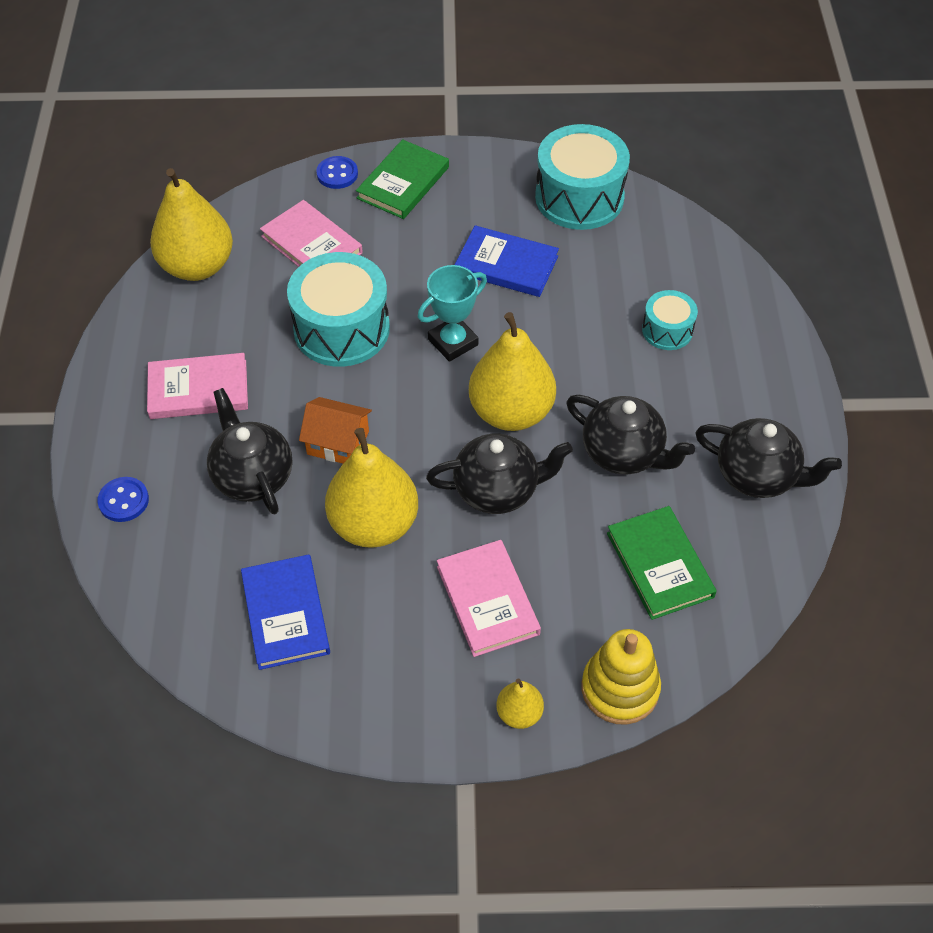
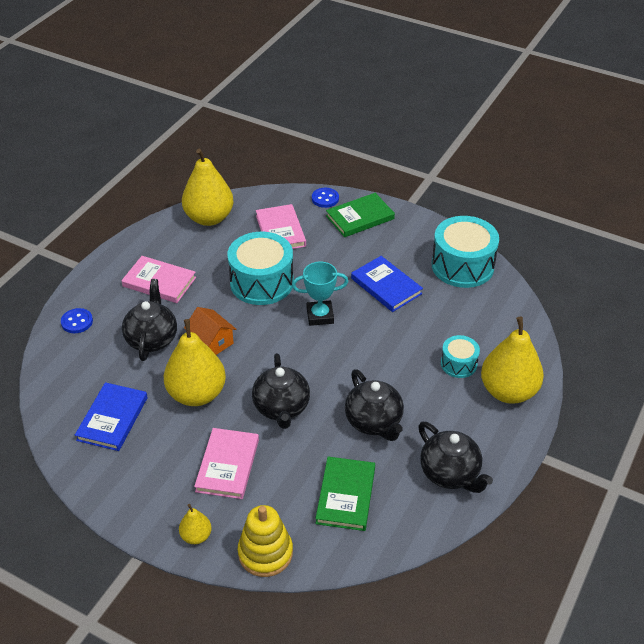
camera: 30 degrees right, 10 degrees down
(497, 490) = (281, 408): black teapot -> black teapot turned 60 degrees clockwise
(511, 412) = (324, 368): yellow pear -> yellow pear (508, 391)

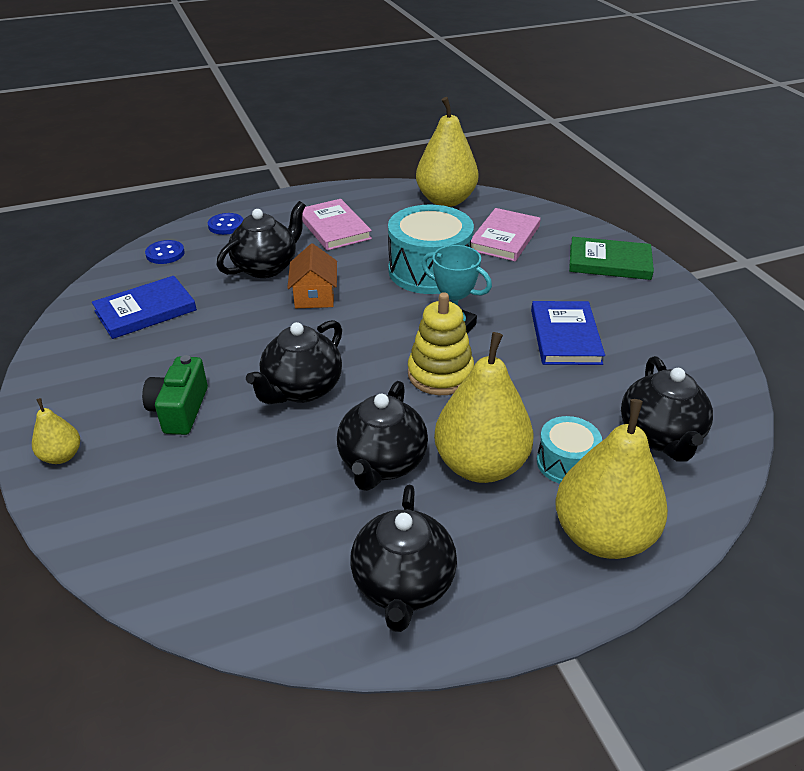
camera: 40 degrees right, 5 degrees down
(197, 394) = (241, 331): yellow pear -> yellow pear (480, 465)
(227, 465) = (180, 410): pink book -> green camera
(265, 553) = (93, 521): yellow stacking toy -> yellow stacking toy (440, 374)
(325, 198) = (588, 231): blue button -> blue button (165, 254)
(346, 495) = (250, 521): green book -> none
(462, 266) = (692, 362): turquoise drum -> none
(486, 321) = (659, 436): none -> black teapot

